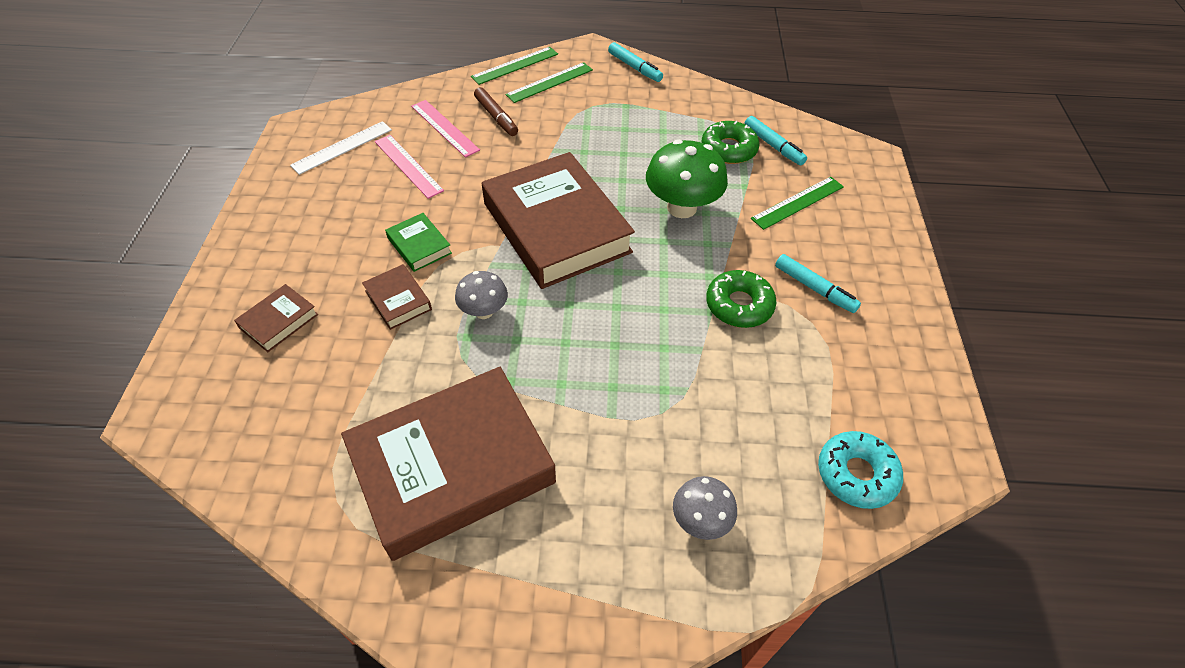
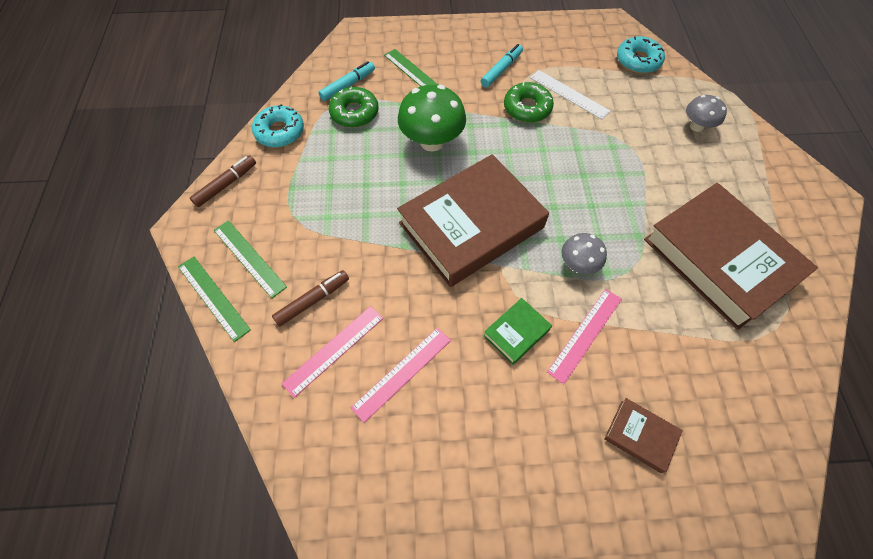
camera: 95 degrees left, 10 degrees up
(342, 147) = (376, 459): white ruler -> white ruler (569, 94)
(398, 300) = (585, 334): brown book -> pink ruler
(634, 67) = (226, 184): turquoise marker -> brown marker
(700, 98) = (280, 132): none -> turquoise donut

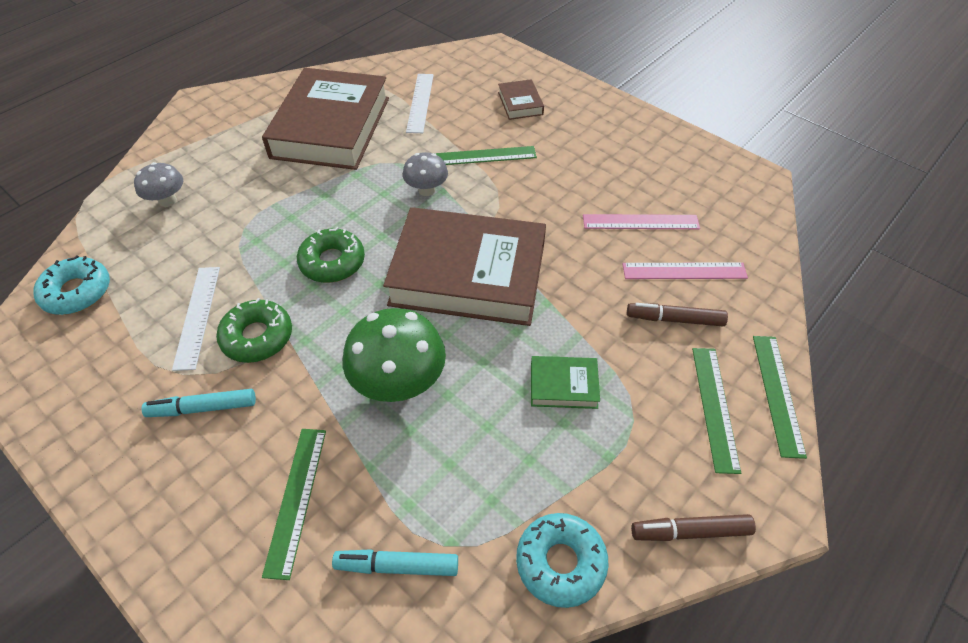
camera: 135 degrees left, 10 degrees down
(354, 113) = (437, 505): green donut -> green donut (332, 262)
(516, 332) = (528, 187): green book -> green book (563, 385)
(585, 334) = (483, 156): pink ruler -> green ruler
(710, 350) = (420, 102): none -> white ruler

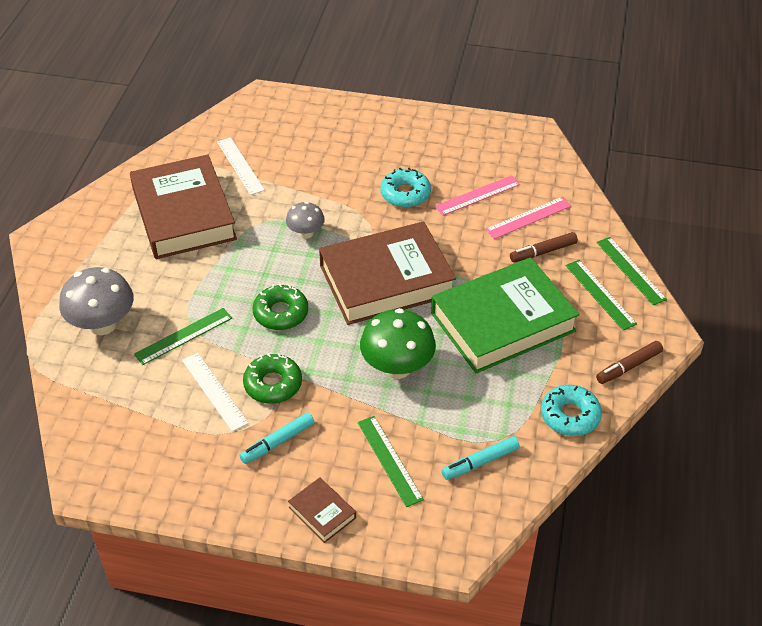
camera: 30 degrees left, 5 degrees down
(77, 292) = (101, 417): turquoise donut -> turquoise donut (405, 194)
(168, 201) = (102, 324): grey mushroom -> grey mushroom, size x1.74
(483, 156) = (327, 190): green ruler -> green ruler (183, 336)
(520, 103) = (322, 137): brown book -> brown book (322, 513)
(563, 385) = (503, 322): green book -> green book, size x2.41

